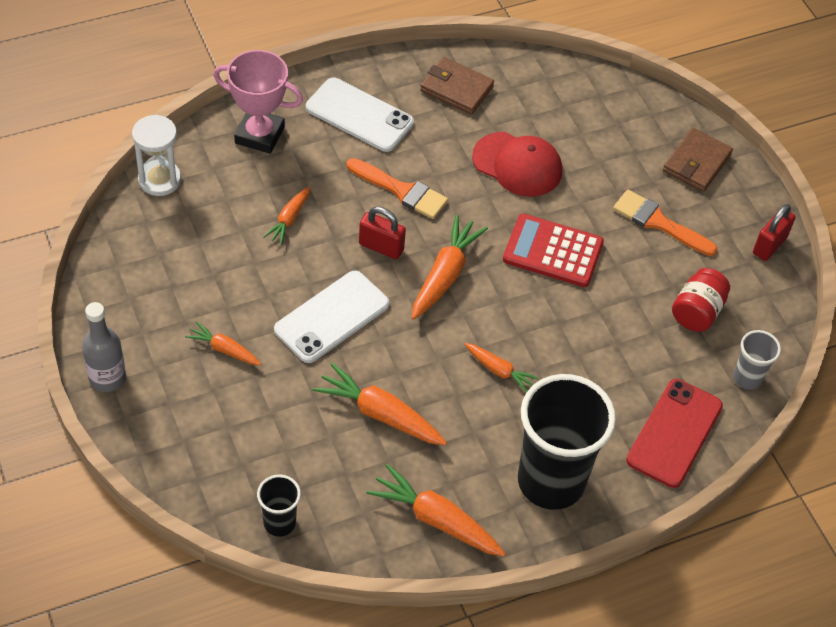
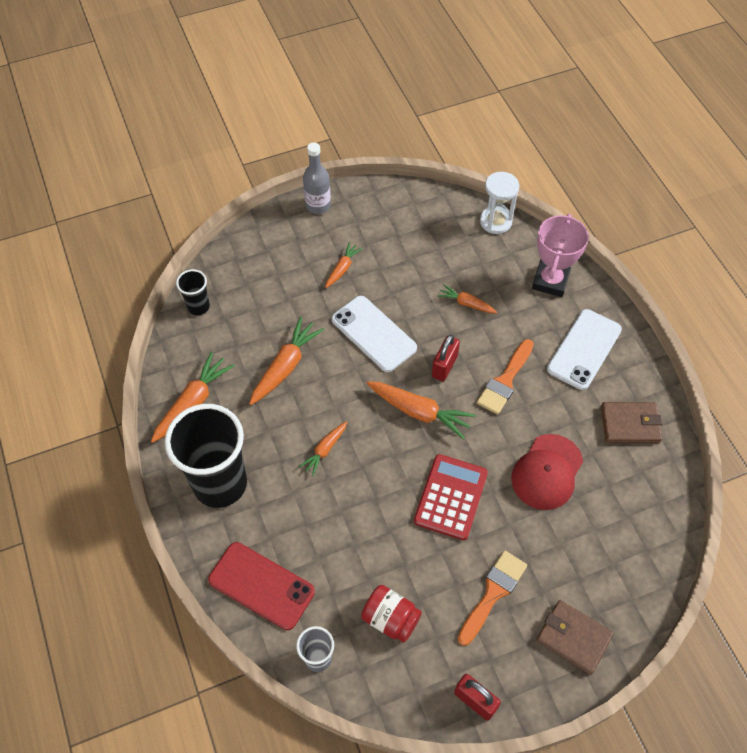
camera: 95 degrees right, 5 degrees up
(456, 89) = (630, 424): brown wallet -> brown wallet turned 60 degrees clockwise

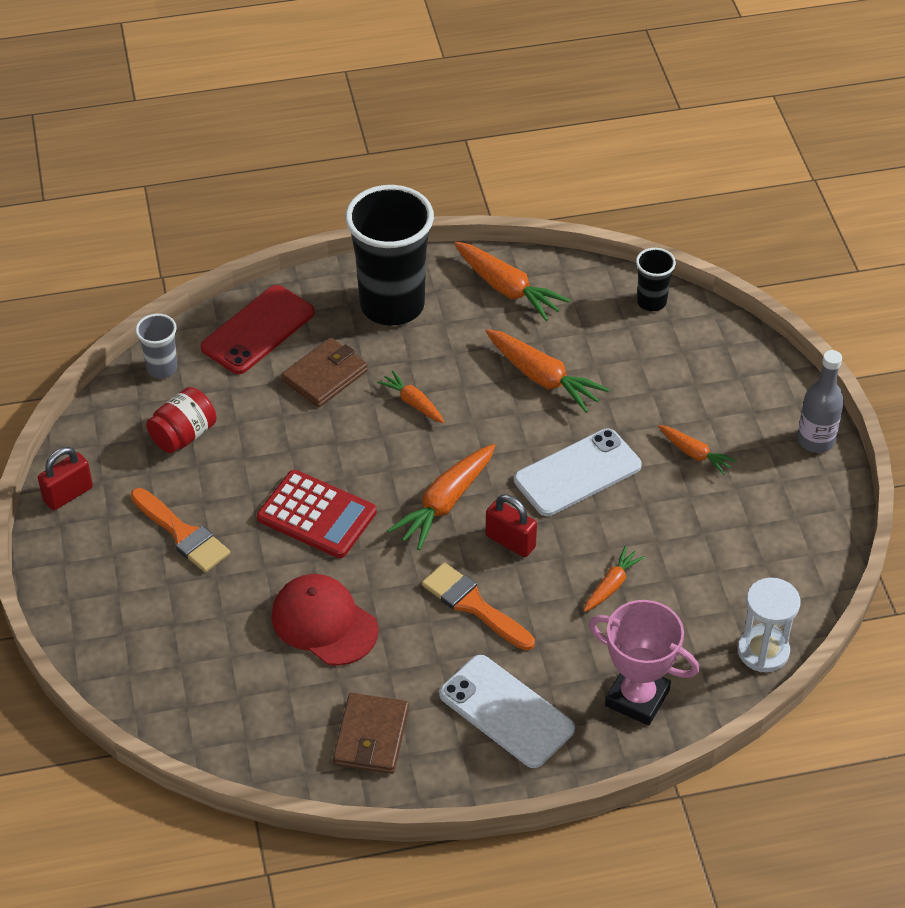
camera: 100 degrees right, 10 degrees down
(573, 638) = (104, 600): brown wallet -> brown wallet (325, 376)

